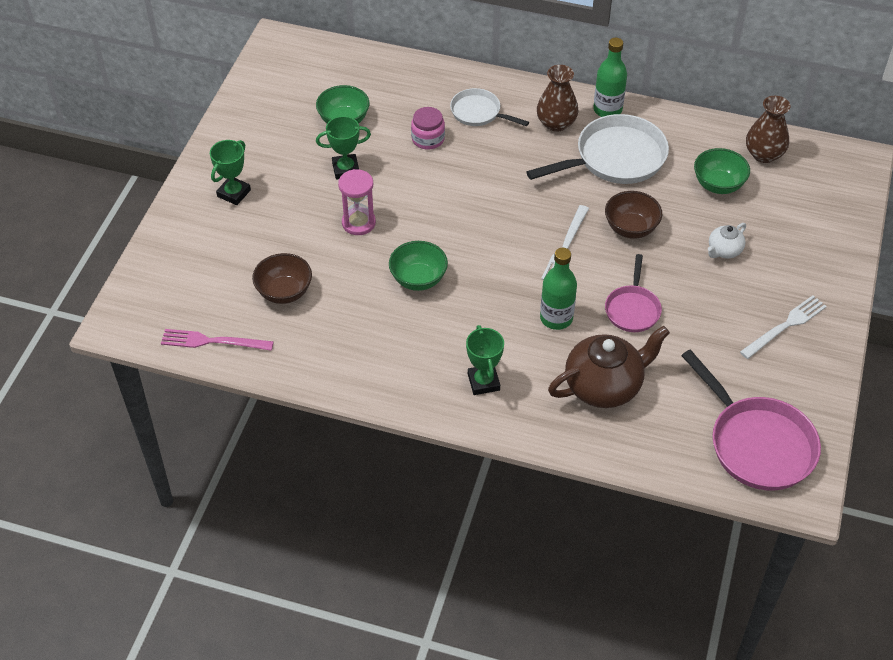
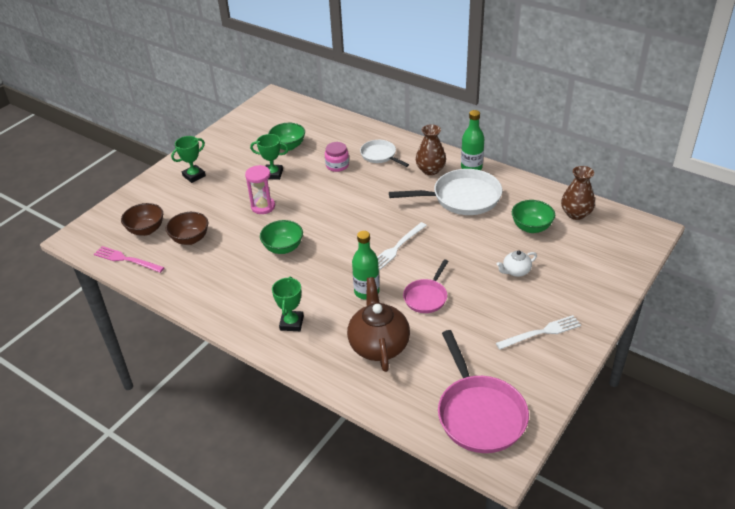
camera: 20 degrees right, 10 degrees down
(604, 386) = (378, 345): brown teapot -> brown teapot turned 90 degrees counterclockwise
(631, 228) = (451, 244): brown bowl -> brown bowl (146, 230)

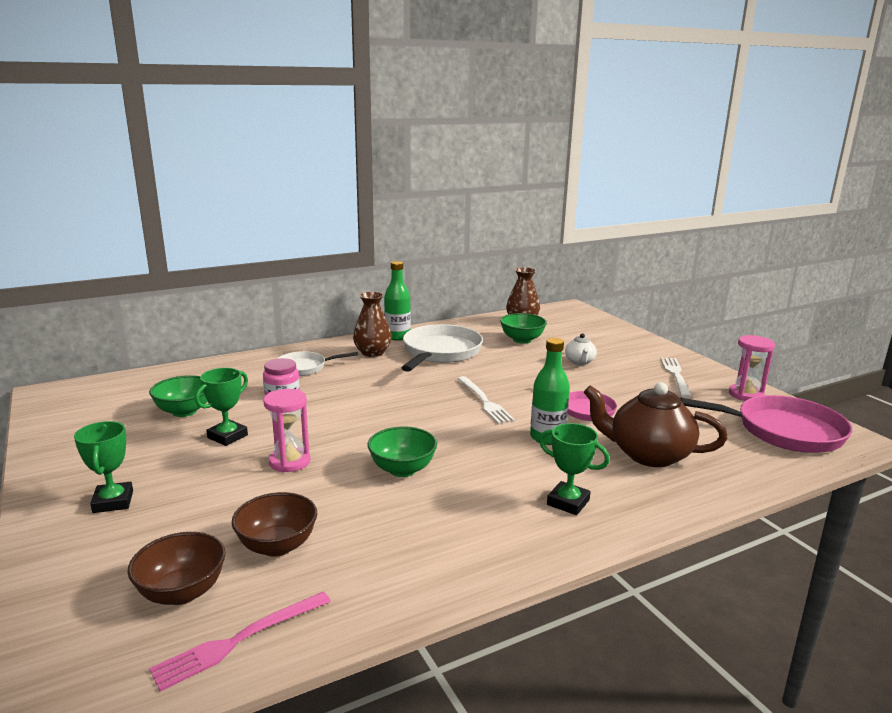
camera: 65 degrees left, 20 degrees down
(538, 383) = (746, 395): none -> pink hourglass

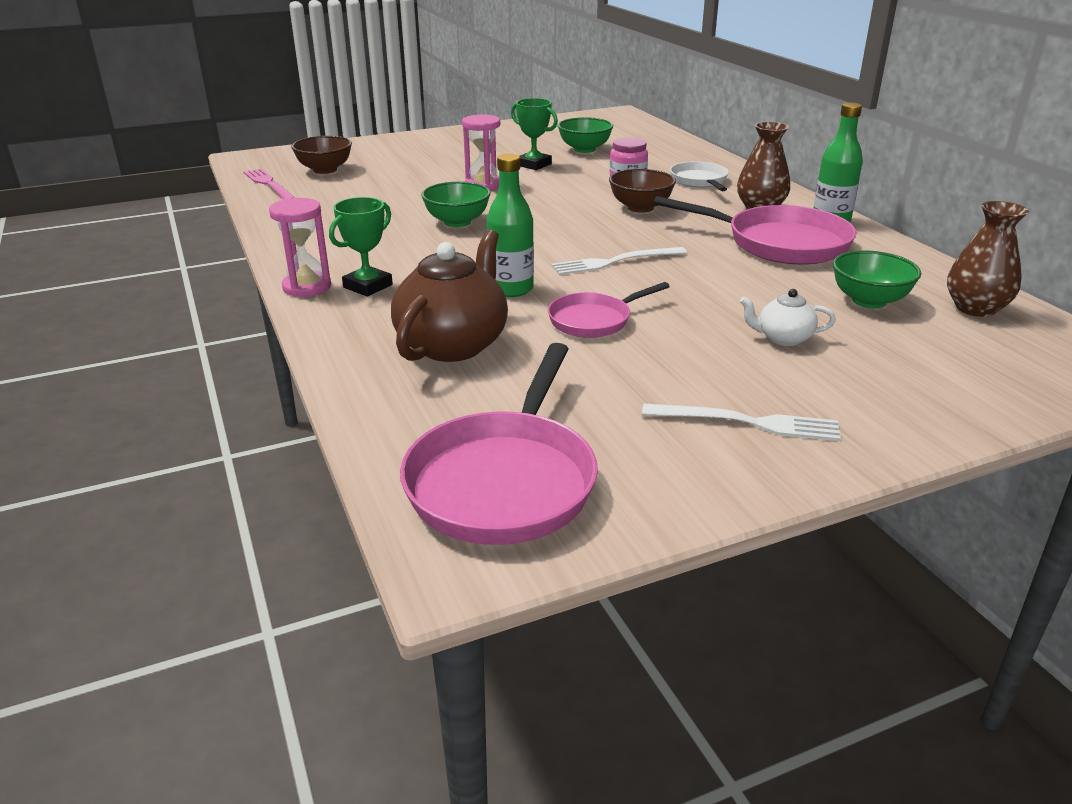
camera: 95 degrees right, 10 degrees up
(113, 502) = (439, 146): green trophy -> none
(277, 546) = (360, 187): brown bowl -> brown bowl (640, 207)
(440, 352) = (779, 243): white pan -> pink pan
(746, 395) = (664, 484): pink hourglass -> pink hourglass (307, 287)

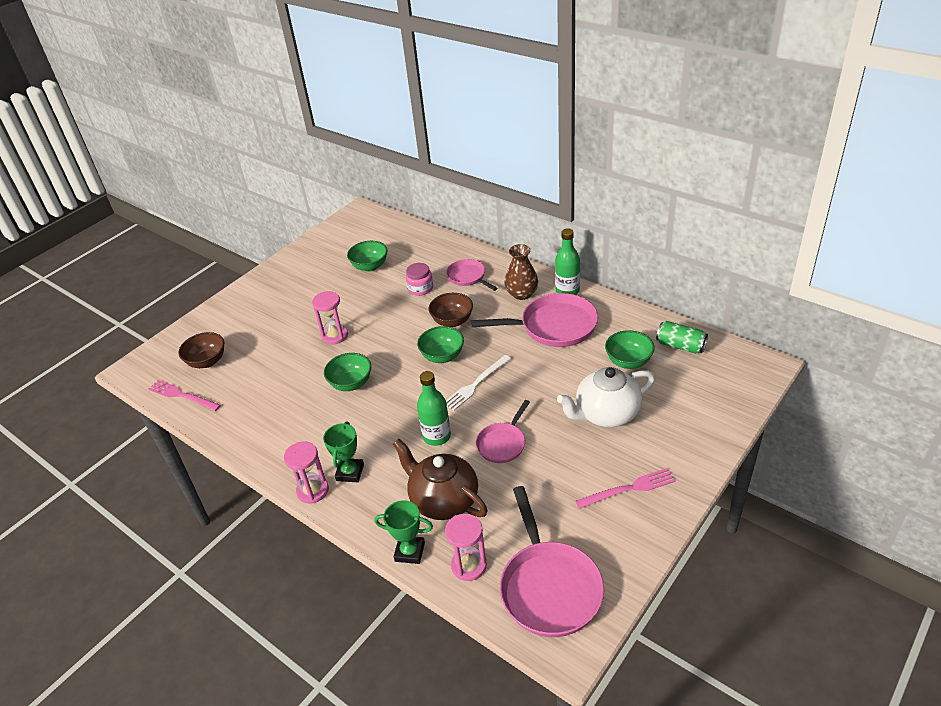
camera: 25 degrees left, 10 degrees up
(414, 415) = (469, 565): none -> pink hourglass
(453, 344) = (443, 500): brown teapot -> brown teapot turned 45 degrees counterclockwise
(534, 165) = (350, 298): green trophy -> green trophy (410, 552)
(595, 230) = (442, 356): none -> green bowl
(699, 181) = (468, 277): white pan -> pink pan
(747, 422) = (629, 489): white fork -> pink fork
(783, 338) = (606, 414): white teapot -> white teapot, size x2.01
(975, 308) = (680, 346): brown vase -> green can

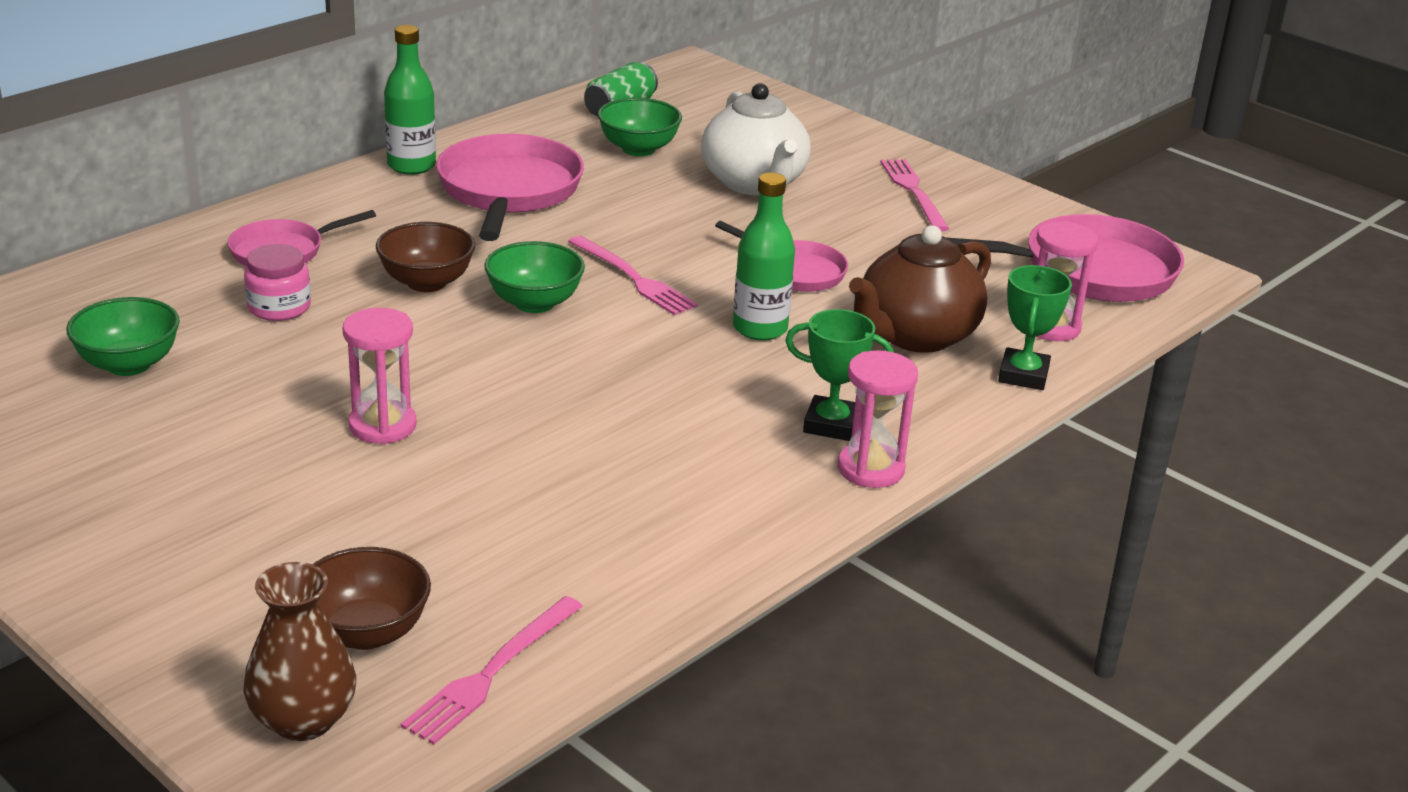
camera: 90 degrees left, 10 degrees down
(351, 384) = (568, 412): green bowl -> none
(476, 384) = (633, 278): white fork -> pink fork
(521, 294) = (387, 206): brown vase -> brown vase (303, 720)

